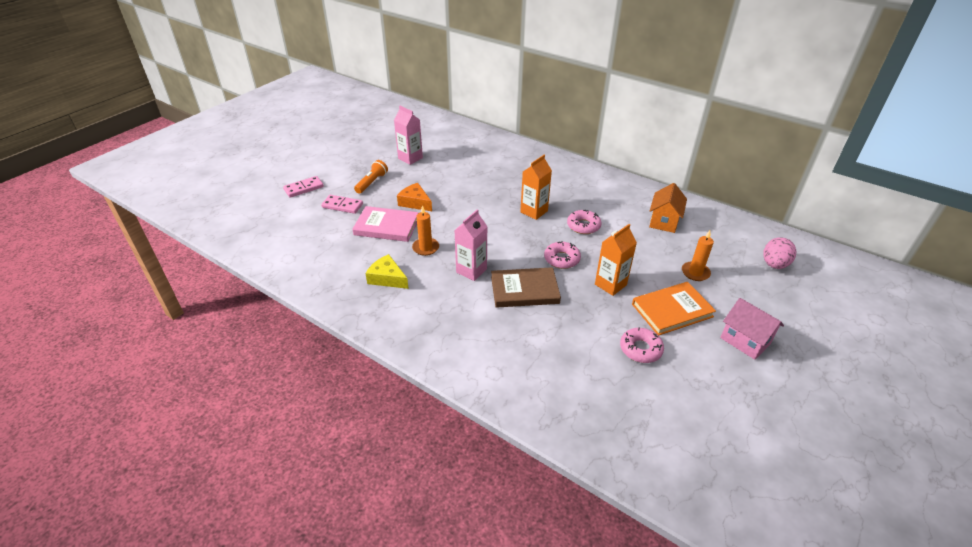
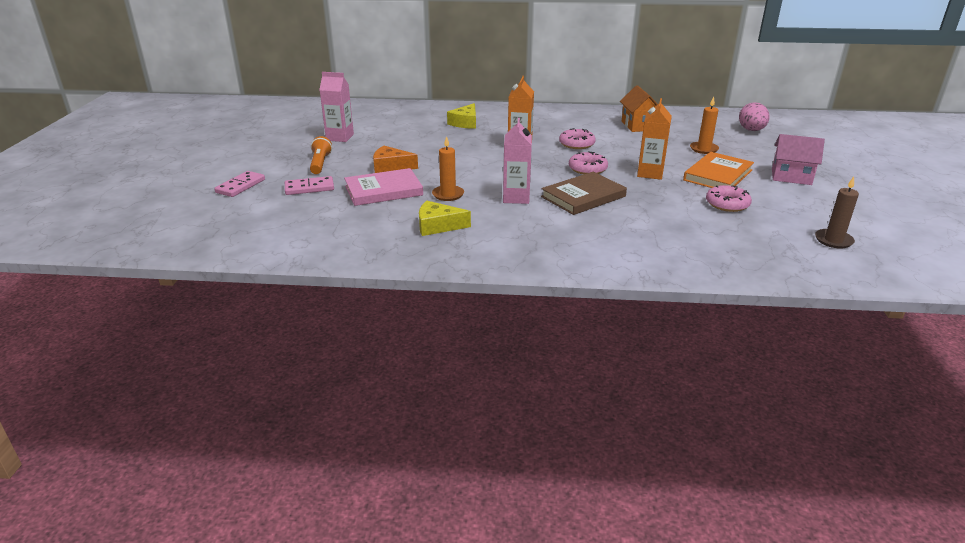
camera: 30 degrees left, 10 degrees down
(517, 170) = (465, 123): none -> yellow cheese
(693, 437) = (833, 240): none -> brown candle

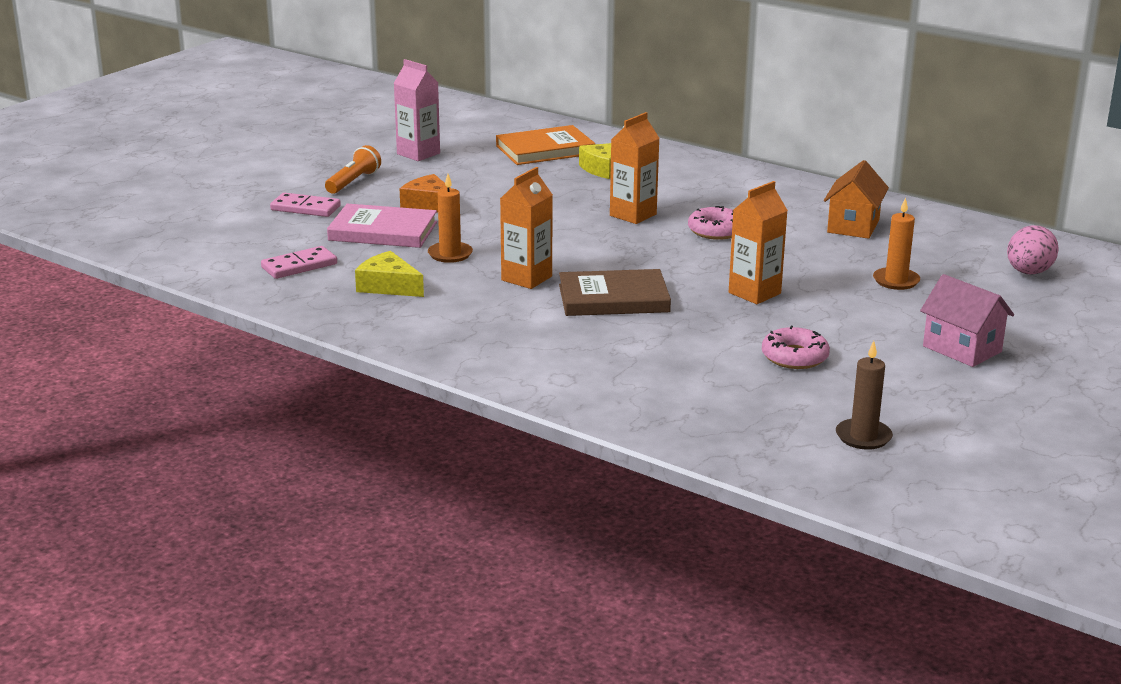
camera: 30 degrees right, 5 degrees down
(240, 186) = (236, 188): pink domino -> pink domino (299, 266)
(516, 198) = (526, 278): pink carton -> orange carton
(587, 169) = (676, 266): pink donut -> none
(718, 175) = (851, 319): orange book -> orange book (545, 150)

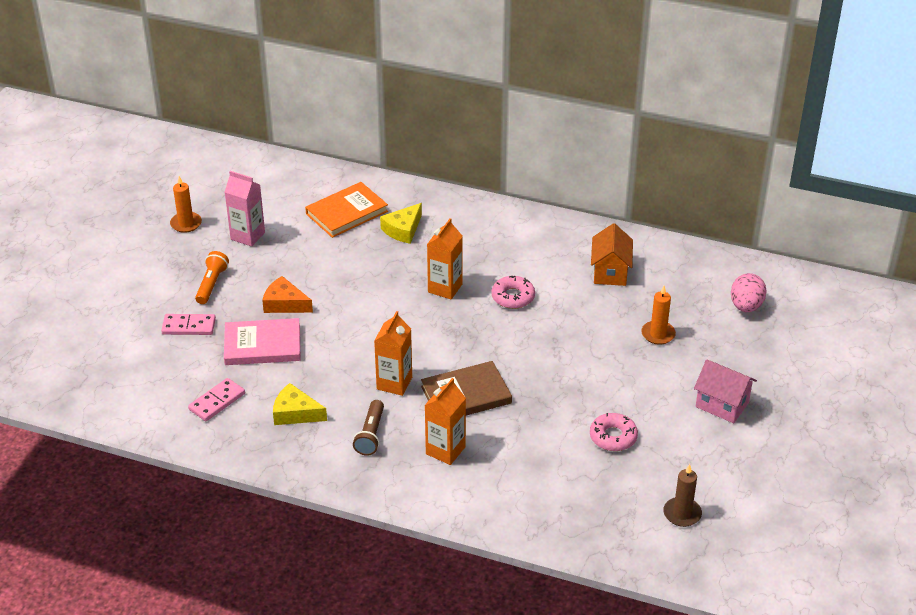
camera: 15 degrees left, 15 degrees up
(450, 254) = (326, 365): orange candle -> orange candle (186, 224)
(471, 314) = (370, 435): none -> brown flashlight
(754, 293) = (564, 368): orange carton -> orange carton (445, 450)

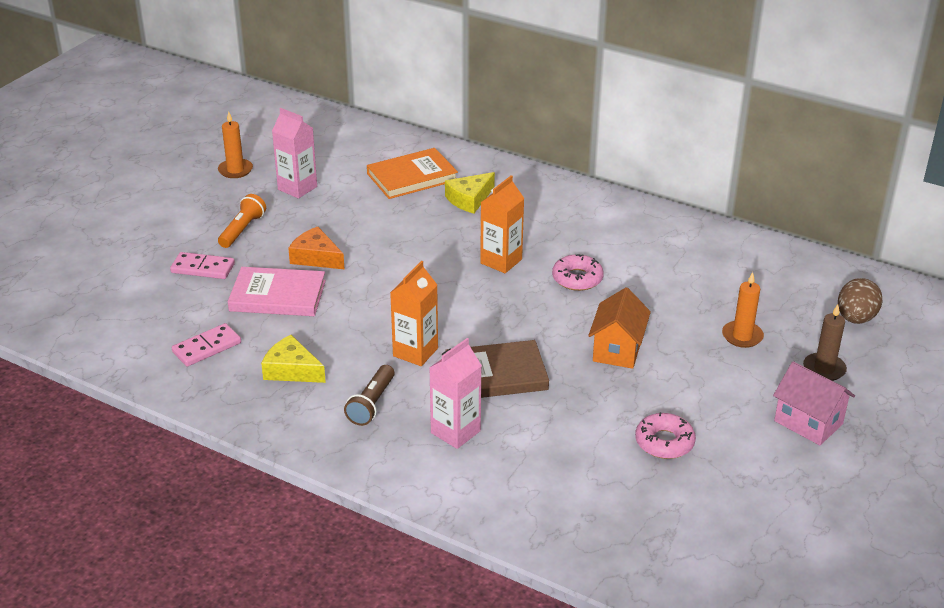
camera: 10 degrees right, 5 degrees down
(445, 450) = (455, 432): orange carton -> pink carton
(610, 272) = (697, 265): orange house -> orange house (617, 350)
(682, 513) = (735, 543): brown candle -> brown candle (824, 369)
(746, 306) = (855, 318): pink egg -> brown egg

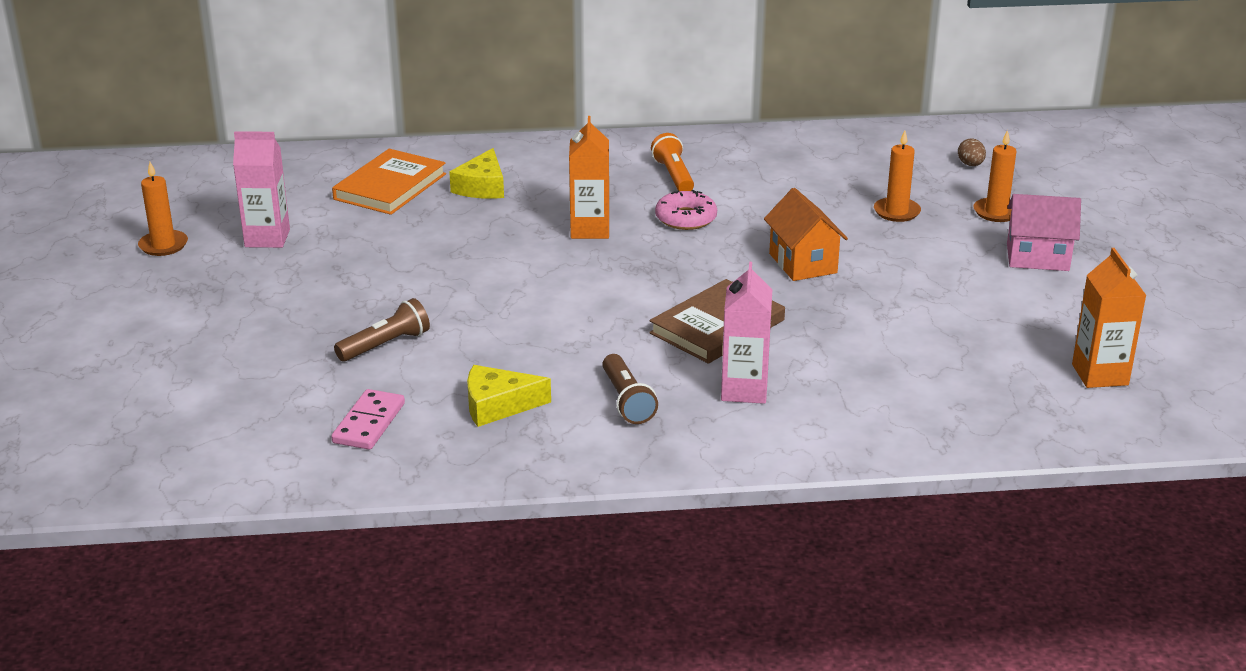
camera: 35 degrees left, 5 degrees down
(203, 268) = (256, 351): pink domino -> none
(242, 230) = (255, 299): orange flashlight -> orange flashlight (674, 176)
(277, 296) = (386, 345): pink book -> brown flashlight
(316, 257) = (381, 295): orange cheese -> none
(415, 352) = (610, 339): orange carton -> orange carton (1100, 375)
(664, 442) = (943, 320): pink donut -> none
(824, 369) = (996, 212): brown candle -> orange candle
(855, 318) = (970, 165): brown egg -> brown egg, size x0.57

